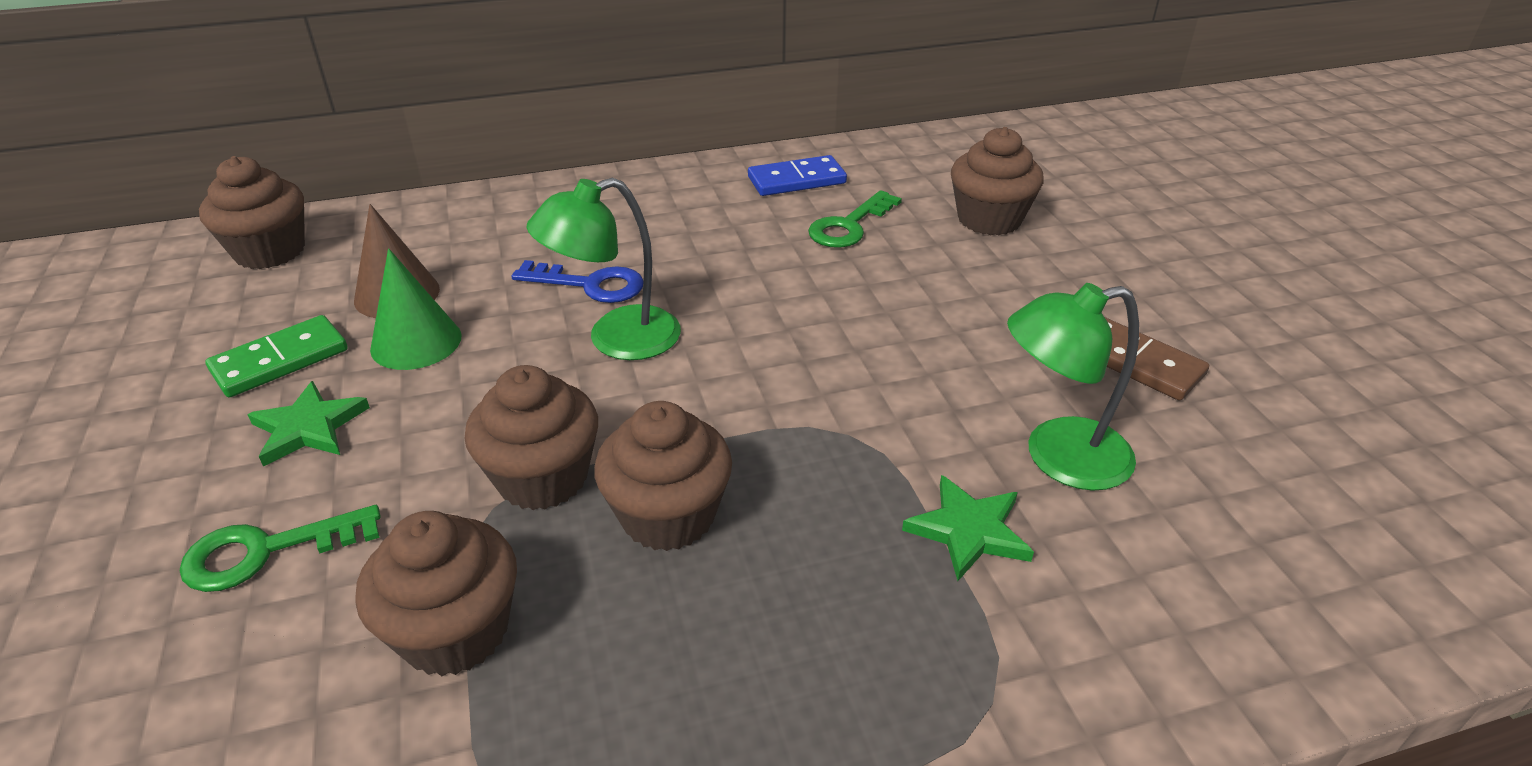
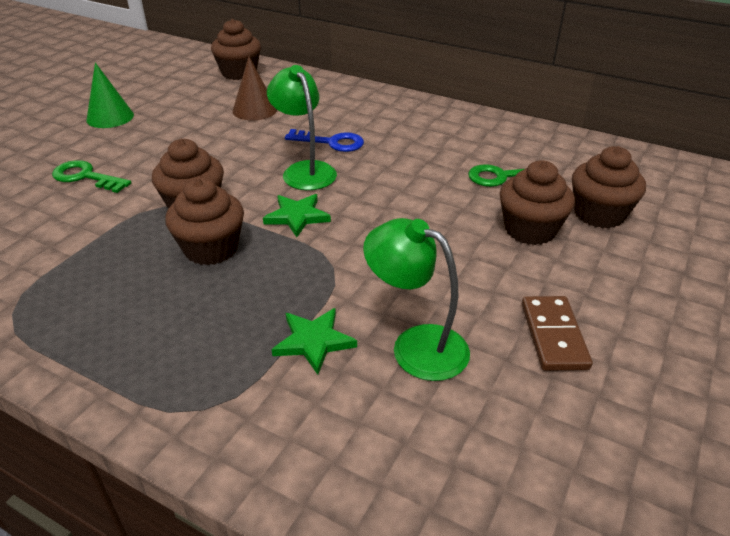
camera: 45 degrees right, 0 degrees up
(280, 360) = (183, 115): green domino -> none
(308, 427) = (155, 143): green star -> green star (297, 216)
(416, 342) = (233, 131): green cone -> green cone (110, 117)
(455, 631) = (90, 238): brown cupcake -> brown cupcake (530, 230)
(590, 284) = (331, 142): blue key -> blue key turned 45 degrees counterclockwise
(616, 339) = (305, 170): green lamp -> green lamp turned 45 degrees clockwise
(796, 180) = (513, 141): blue domino -> none

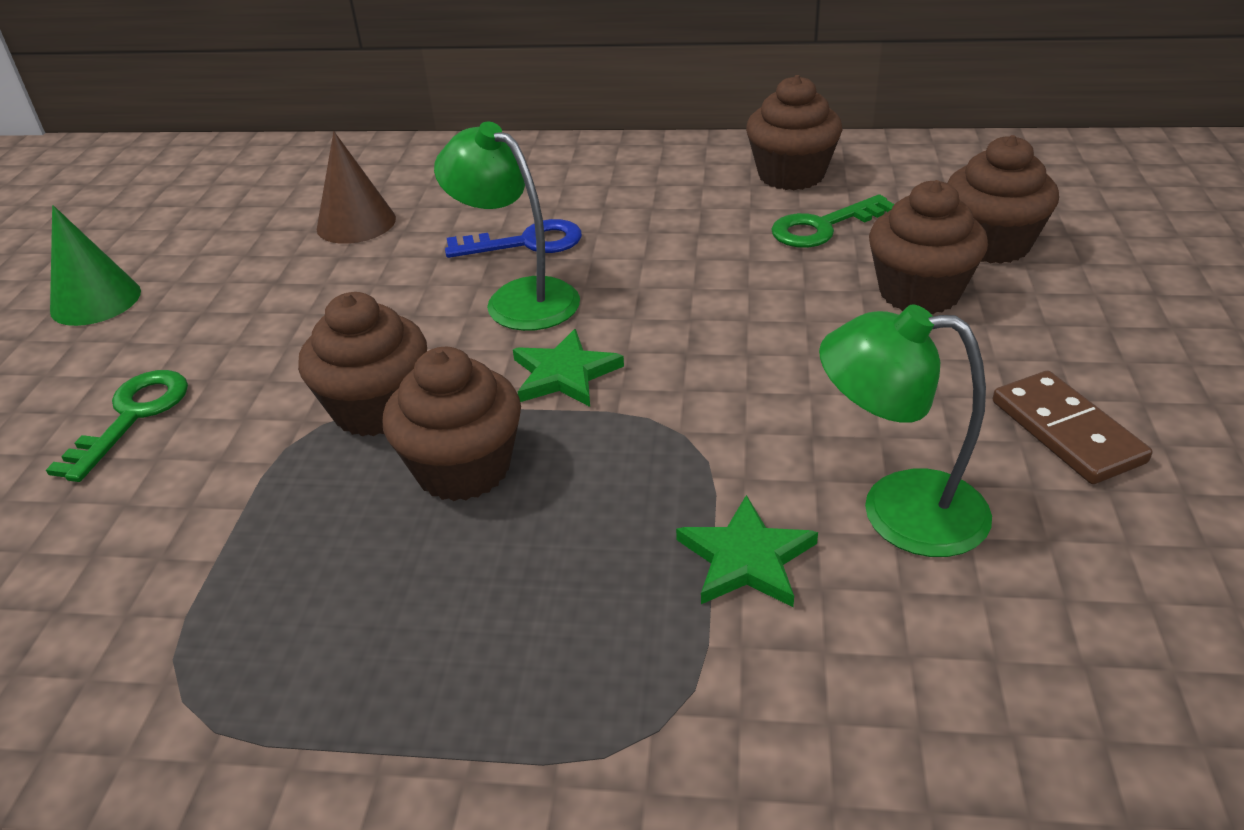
camera: 20 degrees left, 0 degrees up
(86, 177) = (132, 416): green key -> green key turned 105 degrees clockwise
(239, 73) = (279, 169): brown cupcake -> brown cupcake (791, 175)

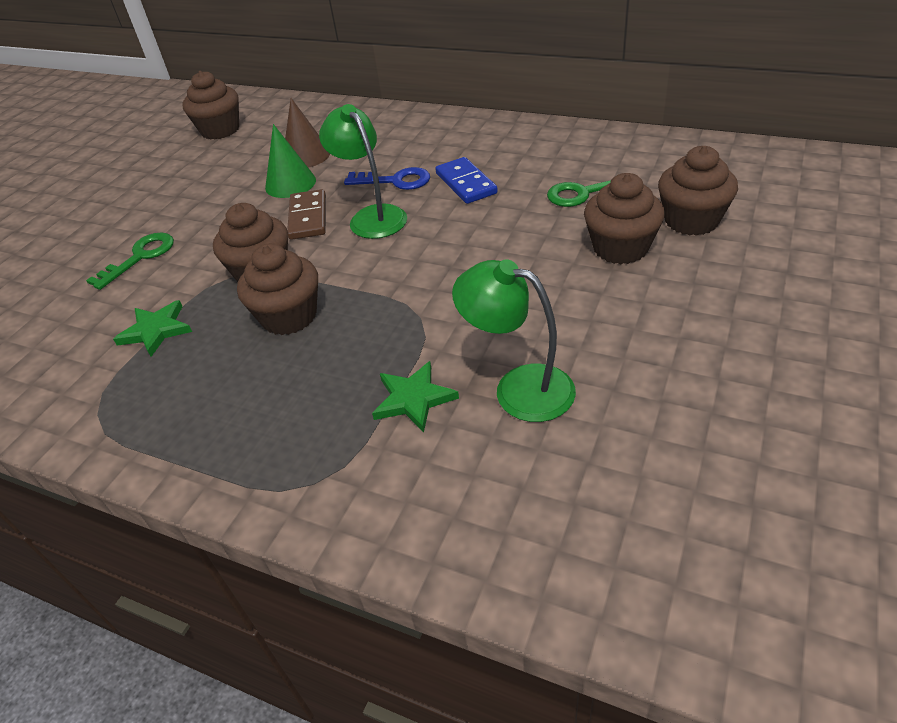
camera: 20 degrees right, 5 degrees up
(96, 301) = (151, 186): green cone -> green cone (290, 184)
(564, 374) = (373, 268): green star -> green star (156, 330)
(639, 234) = (465, 183): none -> blue domino
(791, 175) = (585, 154): brown cupcake -> brown cupcake (220, 130)
(1067, 431) = (659, 357): brown domino -> brown domino (308, 217)

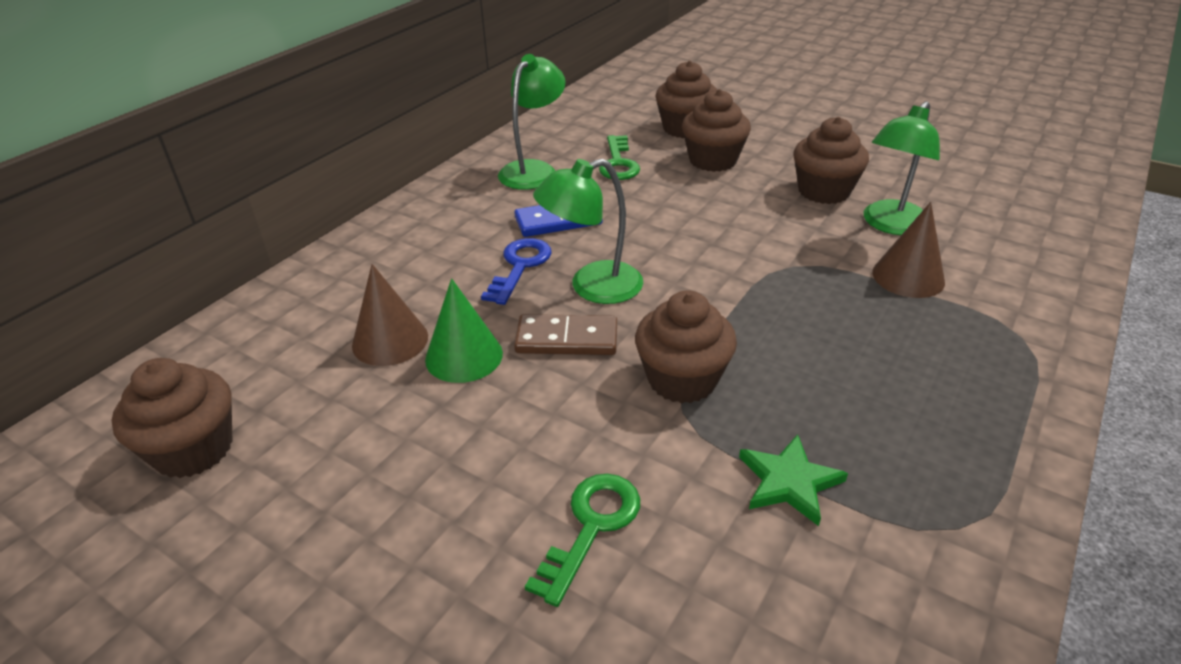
camera: 85 degrees left, 5 degrees down
(140, 257) = (591, 526): green key -> green key turned 75 degrees clockwise
(289, 316) = (777, 354): brown cupcake -> brown cupcake (823, 191)
(413, 399) = (908, 277): green star -> brown cone
(550, 154) = (533, 170): none -> green lamp

